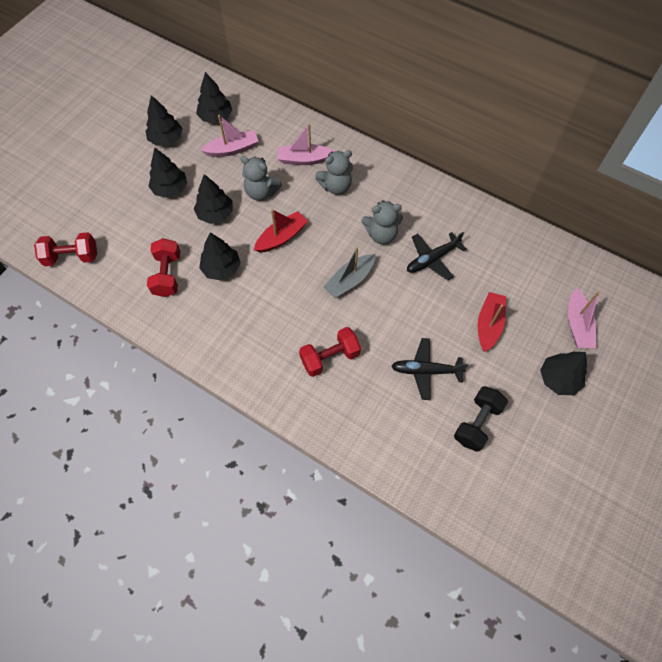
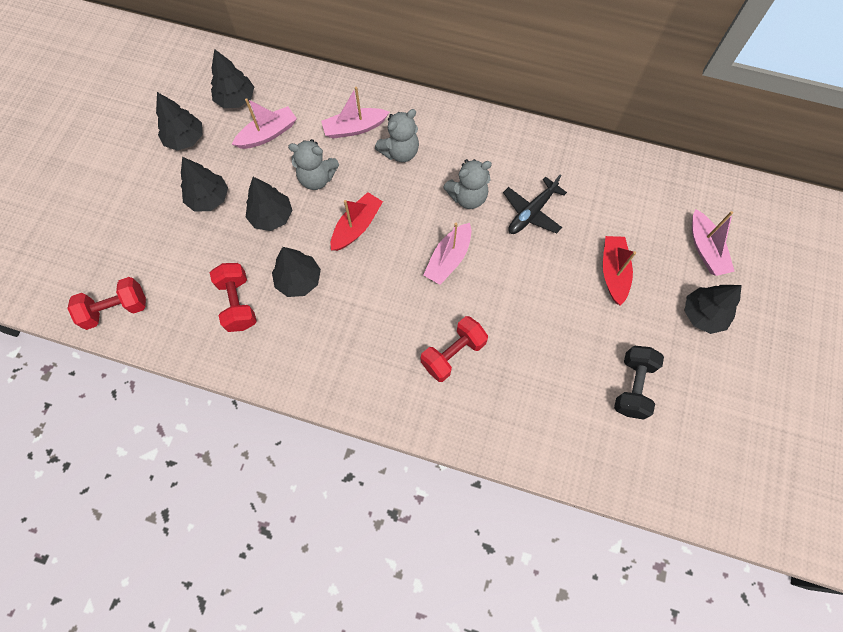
camera: 15 degrees left, 5 degrees up
(350, 280) = (448, 259): grey boat -> pink boat
(426, 371) = (562, 342): black plane -> none

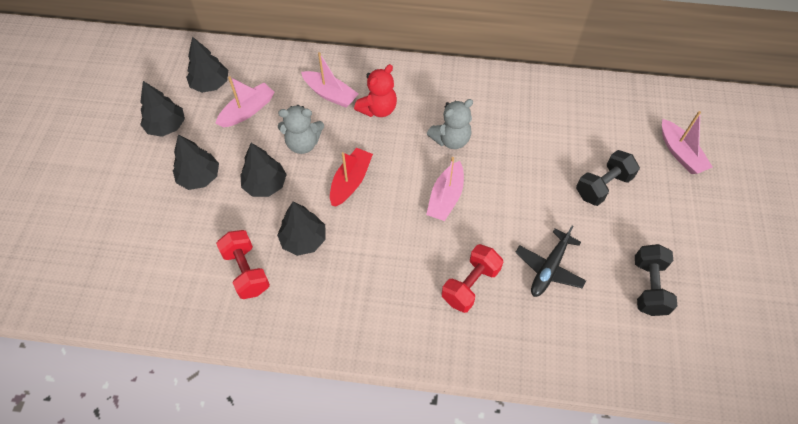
camera: 10 degrees left, 10 degrees down
(116, 309) = (121, 297): red dumbbell -> none
(354, 128) = (330, 94): pink boat -> pink boat turned 120 degrees counterclockwise
(400, 152) = (378, 109): grey teddy bear -> red teddy bear
(532, 212) = (514, 144): black plane -> black plane (549, 268)
(613, 272) = (603, 186): red boat -> black dumbbell
(703, 314) = (694, 211): black tree -> none

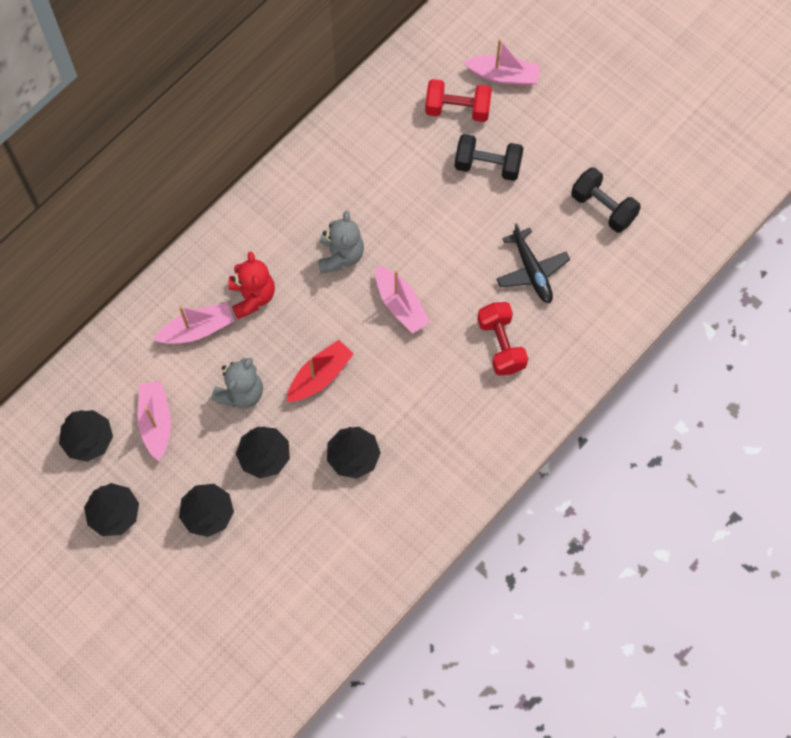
camera: 55 degrees left, 10 degrees up
(246, 271) = (350, 526): red dumbbell -> red dumbbell (457, 109)
(350, 181) = (320, 376): red boat -> red boat turned 75 degrees clockwise
(603, 186) = (487, 166): black dumbbell -> black dumbbell turned 75 degrees counterclockwise

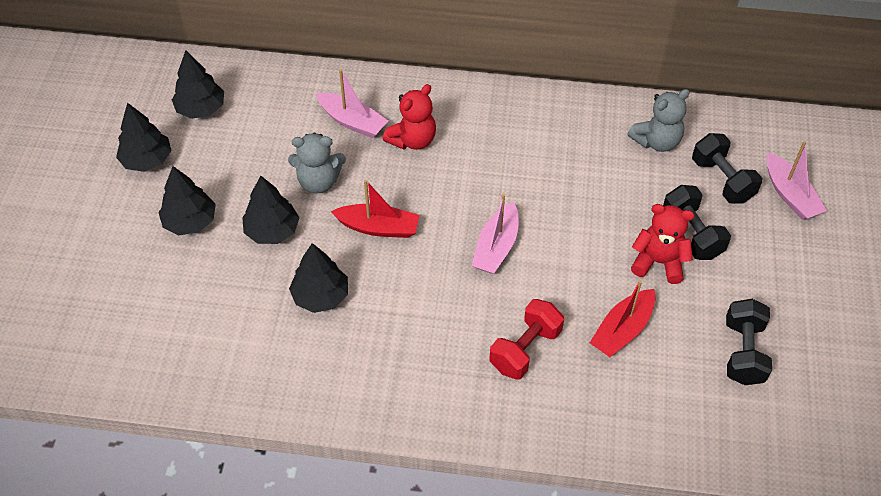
camera: 55 degrees right, 15 degrees down
(156, 422) = (248, 141): pink boat -> none
(340, 255) = (503, 177): grey teddy bear -> grey teddy bear (656, 141)
(457, 109) = (722, 180): red dumbbell -> black dumbbell
(494, 205) = (658, 262): none -> red teddy bear
(531, 271) = (622, 330): black plane -> red boat

